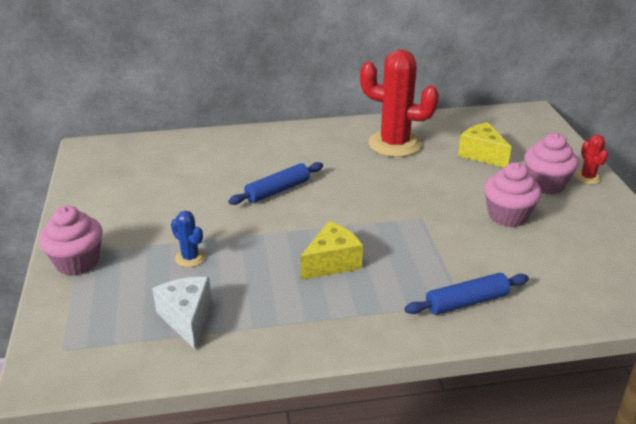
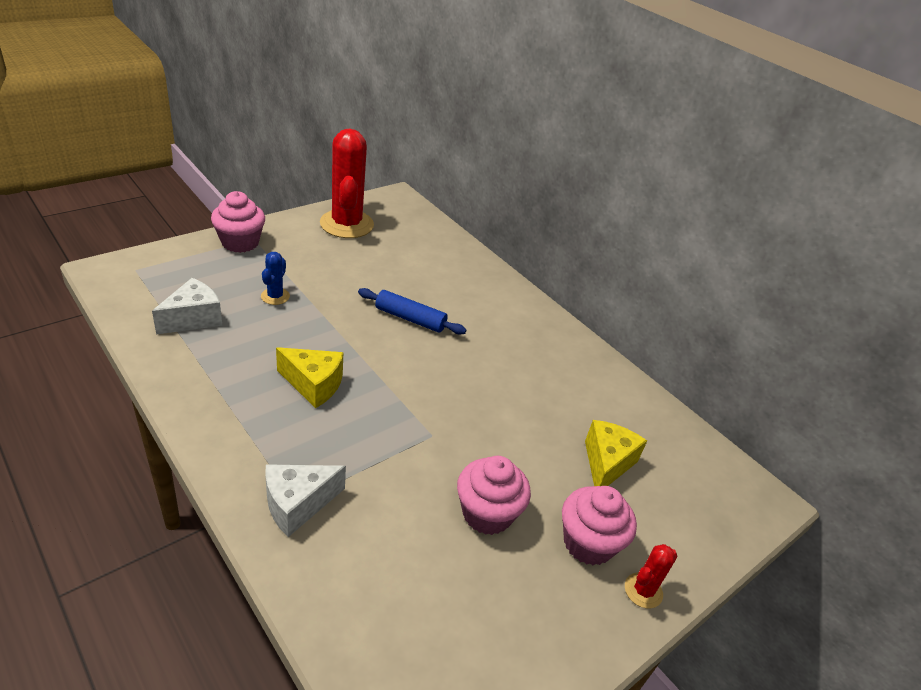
camera: 55 degrees right, 5 degrees up
(394, 144) = (564, 381): red cactus -> red cactus (346, 224)
(466, 302) = (297, 504): blue rolling pin -> white cheese

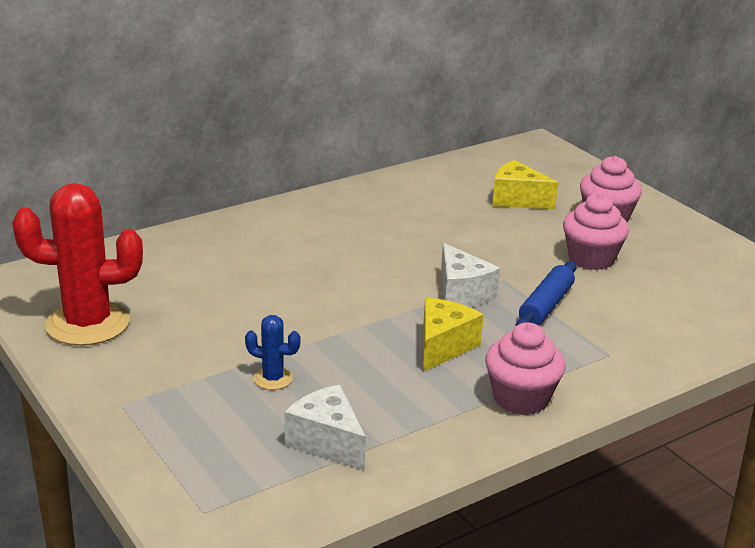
camera: 80 degrees left, 10 degrees down
(240, 242) = (131, 416): pink cupcake -> pink cupcake (521, 398)
(297, 504) = (613, 353): white cheese -> white cheese (461, 293)
(410, 319) = (315, 283): blue rolling pin -> blue rolling pin (546, 306)
(643, 590) = (642, 204): red cactus -> none

